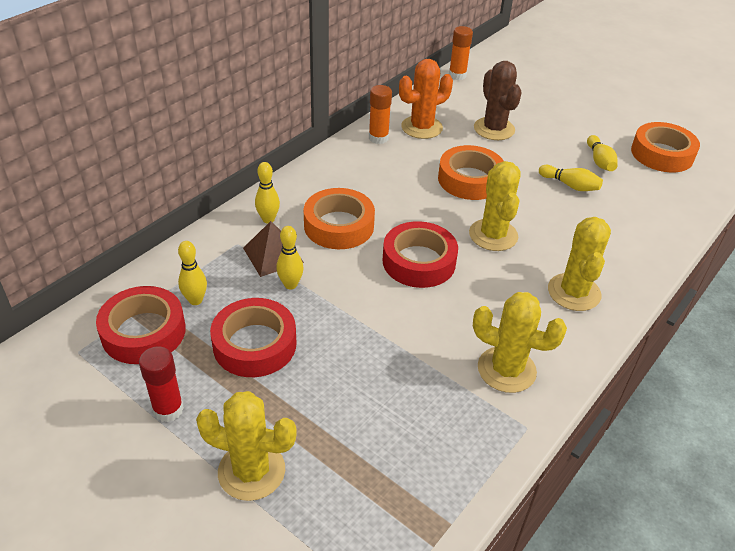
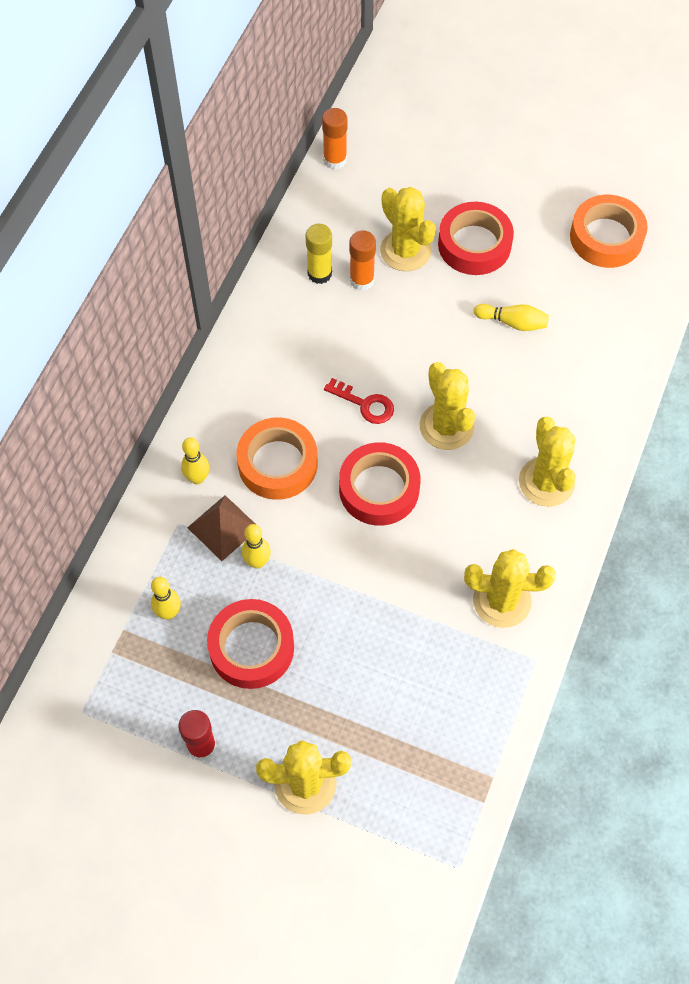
camera: 15 degrees left, 20 degrees up
(143, 332) = (135, 668): red tape -> red tape (474, 244)
(378, 138) = (274, 308): orange glue stick -> orange glue stick (362, 280)
(421, 127) = (319, 273): orange cactus -> yellow glue stick
(428, 206) = (365, 404): none -> red key
(470, 179) = (399, 347): orange tape -> none
(494, 129) = (405, 251): brown cactus -> yellow cactus
(599, 161) = (538, 271): yellow bowling pin -> none

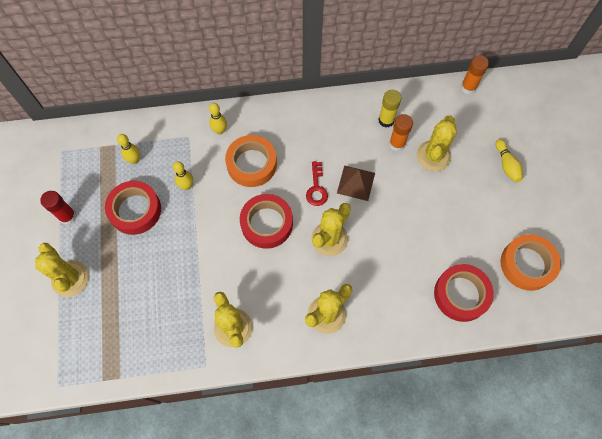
camera: 60 degrees right, 5 degrees up
(223, 527) = (198, 159): brown pyramid -> brown pyramid (356, 183)
(474, 244) = (465, 190): red tape -> red tape (461, 294)
(512, 322) = (425, 240): yellow bowling pin -> yellow bowling pin (506, 165)

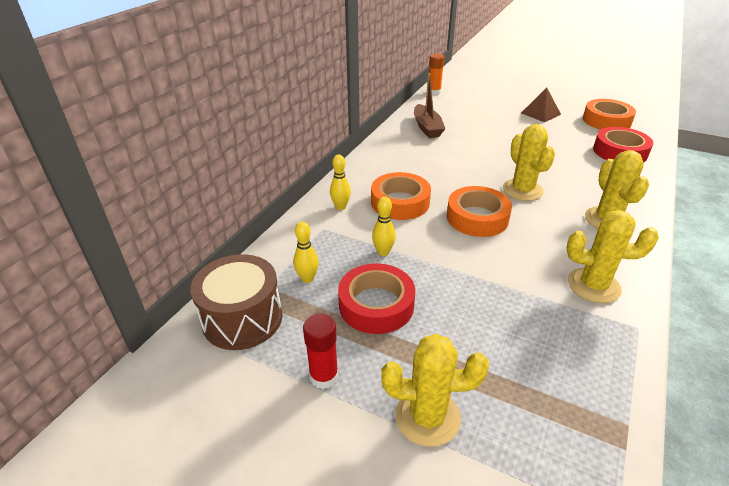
camera: 55 degrees left, 30 degrees down
(83, 151) = (242, 318): none -> brown drum
(267, 223) = (477, 218): red tape -> orange tape
(316, 188) = (461, 178): red key -> none
(356, 183) = (474, 159): brown pyramid -> brown pyramid (540, 113)
(386, 120) = (427, 127): yellow glue stick -> brown boat
(397, 144) = (454, 131): orange glue stick -> none
(433, 156) = (480, 121): yellow cactus -> none
(506, 165) = (514, 101): yellow bowling pin -> none

